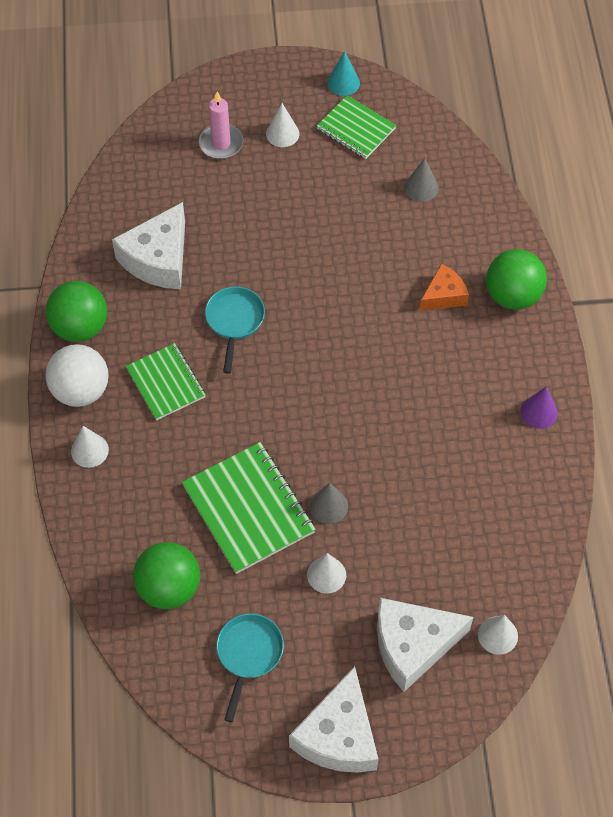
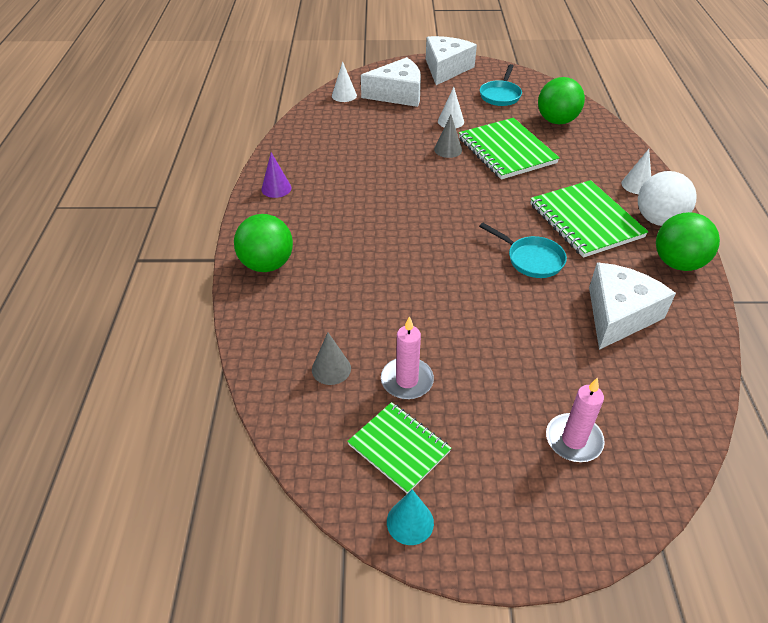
camera: 175 degrees left, 15 degrees down
(166, 383) = (585, 220): green notebook -> green notebook, size x1.57
(234, 321) = (531, 259): turquoise pan -> turquoise pan turned 60 degrees counterclockwise
(282, 133) = (495, 448): white cone -> none
(355, 182) = (407, 380): none -> pink candle
(443, 295) = (332, 268): orange cheese -> none

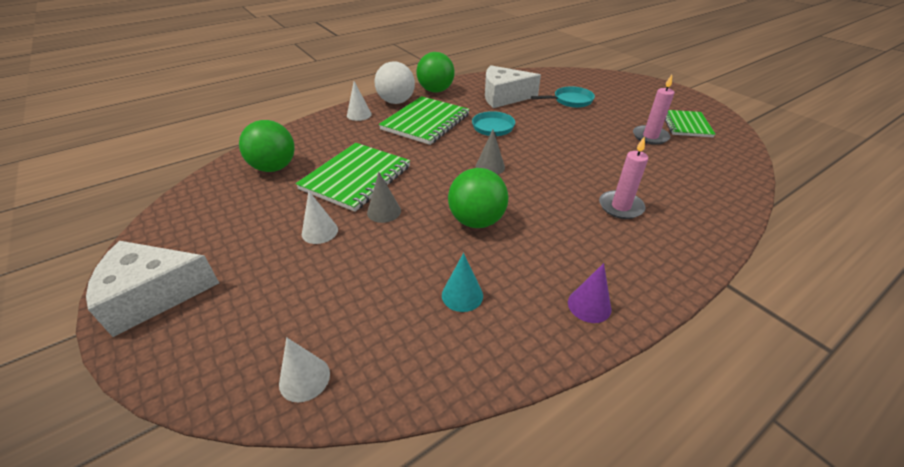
camera: 125 degrees left, 5 degrees down
(267, 264) = (678, 240): green ball -> green ball (476, 221)
(331, 369) = (691, 162): grey cone -> grey cone (490, 167)
(397, 94) = (268, 311): white cheese -> none
(410, 522) = (707, 111): turquoise cone -> turquoise cone (462, 295)
(500, 95) = (229, 217): turquoise pan -> turquoise pan (570, 101)
(573, 440) = (601, 91): pink candle -> pink candle (620, 207)

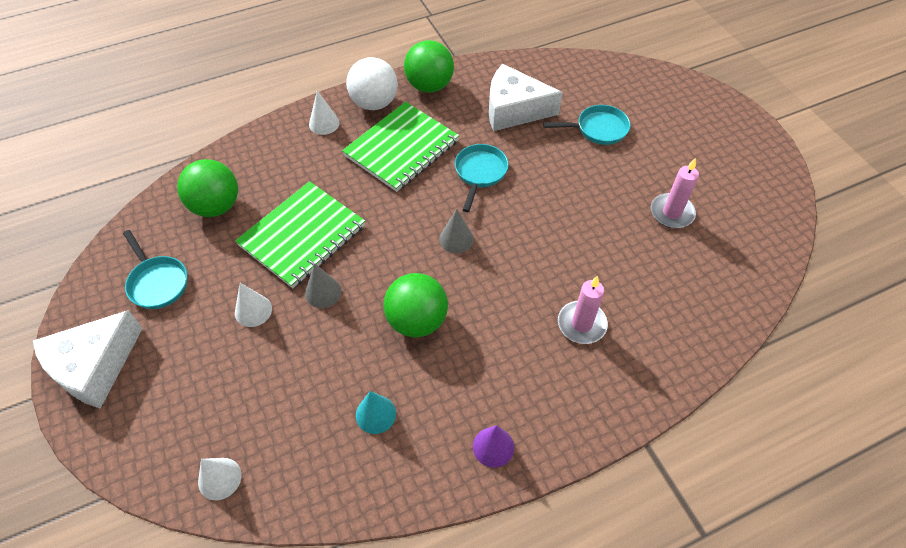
camera: 10 degrees right, 15 degrees up
(153, 295) = (95, 366): white cheese -> white cheese turned 45 degrees counterclockwise
(221, 222) = (157, 282): none -> turquoise pan
(686, 125) = (729, 197): green notebook -> none

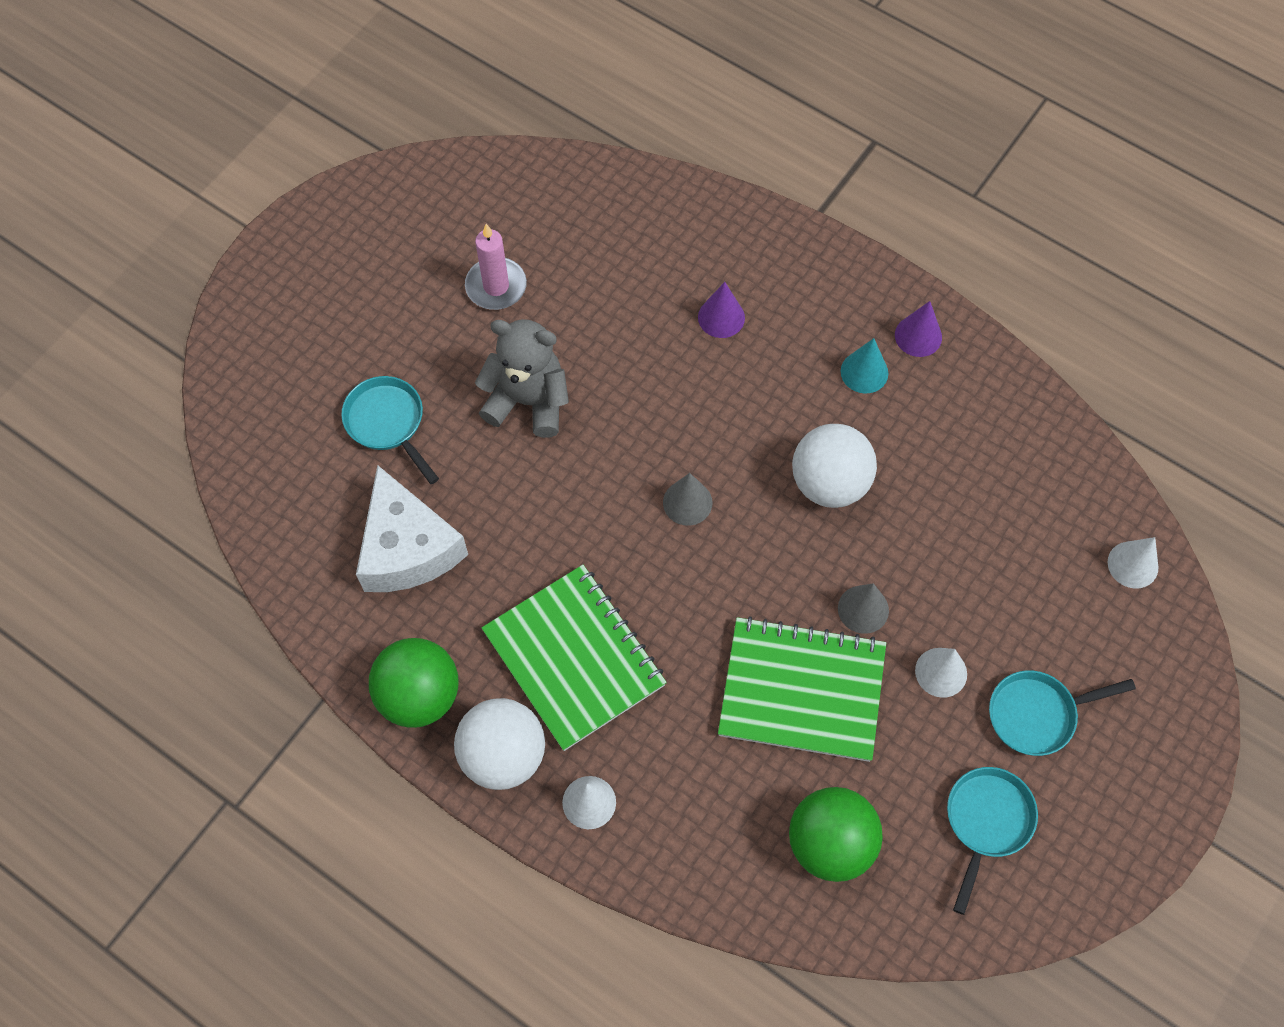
camera: 120 degrees left, 10 degrees up
(95, 366) = (1131, 799): white cheese -> none
(375, 414) = (964, 460): turquoise cone -> turquoise cone (864, 372)
(401, 148) = (574, 658): green notebook -> green notebook turned 45 degrees clockwise
(417, 320) = (829, 483): green ball -> white ball
(480, 173) = (559, 531): turquoise pan -> turquoise pan (1037, 714)
(575, 194) = (528, 401): none -> grey teddy bear
(581, 324) = (721, 317): pink candle -> purple cone

